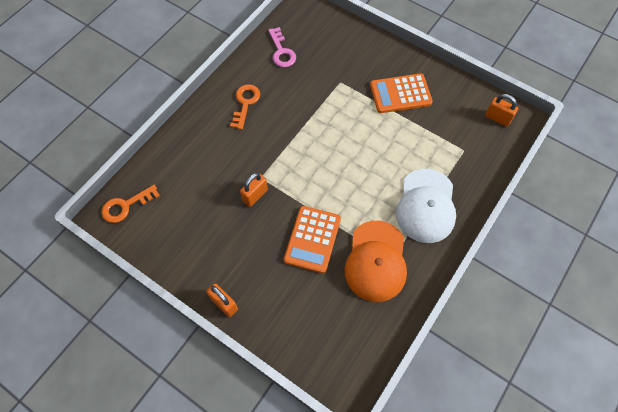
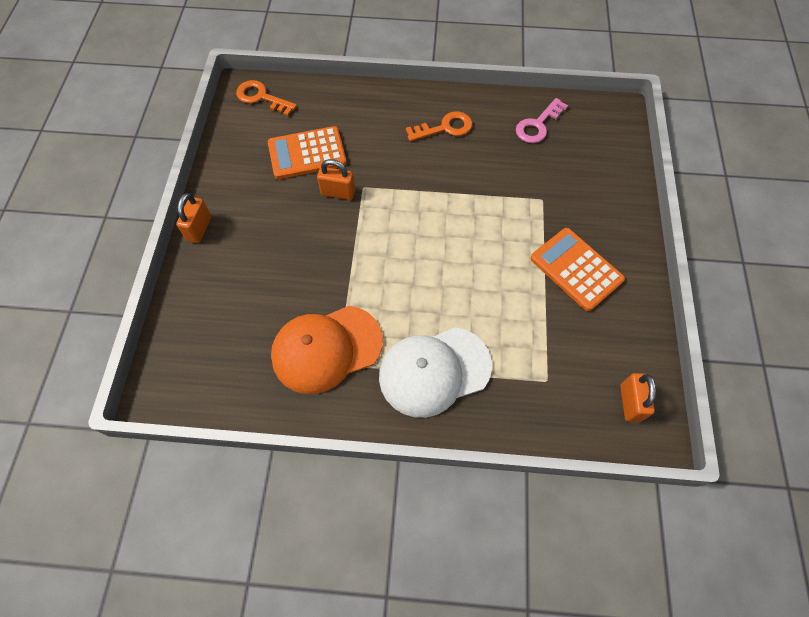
camera: 60 degrees right, 0 degrees up
(312, 239) = (317, 271): orange calculator -> orange calculator (307, 153)

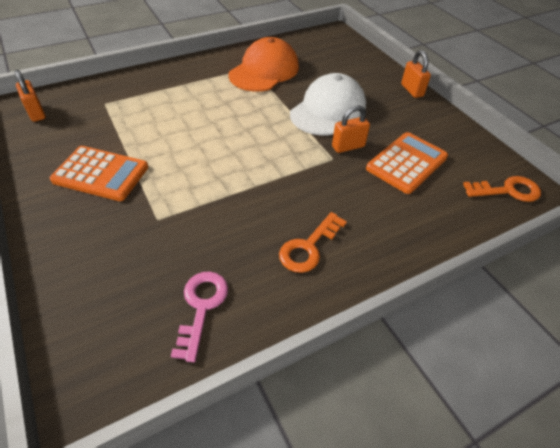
camera: 145 degrees right, 15 degrees down
(434, 371) = (187, 83): white cap -> white cap (328, 110)

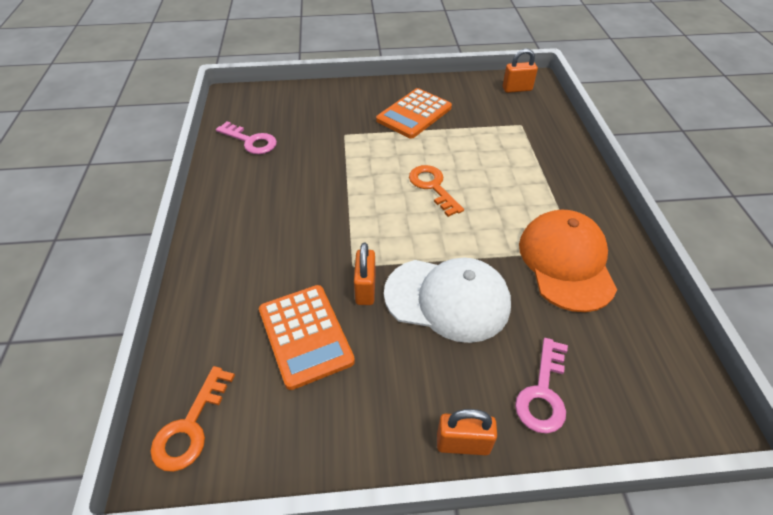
camera: 115 degrees right, 0 degrees up
(264, 71) = (566, 262): orange cap -> orange cap turned 150 degrees counterclockwise
(308, 247) = (255, 207): orange key -> orange key (433, 187)
(328, 110) = (447, 299): white cap -> white cap turned 45 degrees counterclockwise
(362, 71) = (543, 393): none -> pink key

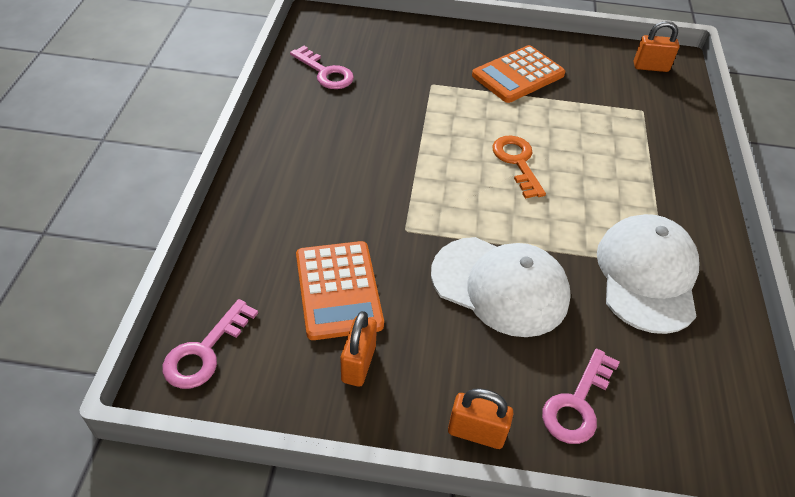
camera: 10 degrees right, 0 degrees up
(190, 426) = (204, 352): orange key -> pink key
(365, 289) = (413, 256): orange padlock -> orange padlock (358, 364)
(566, 262) = (647, 275): orange cap -> white cap

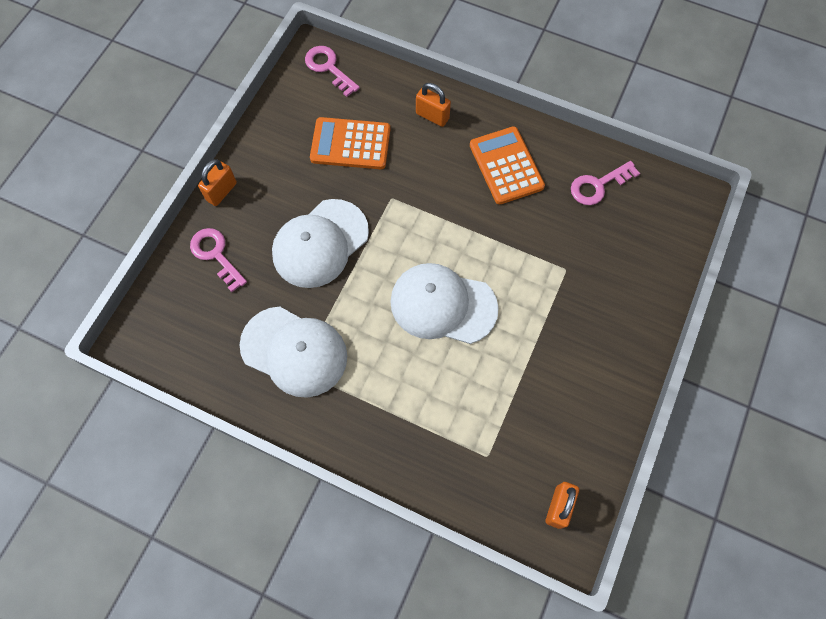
camera: 110 degrees right, 20 degrees up
(358, 364) = (291, 143): orange padlock -> orange padlock (432, 116)
(517, 162) = (443, 305): orange key -> white cap
(518, 75) = (567, 355): orange calculator -> orange calculator (506, 166)

